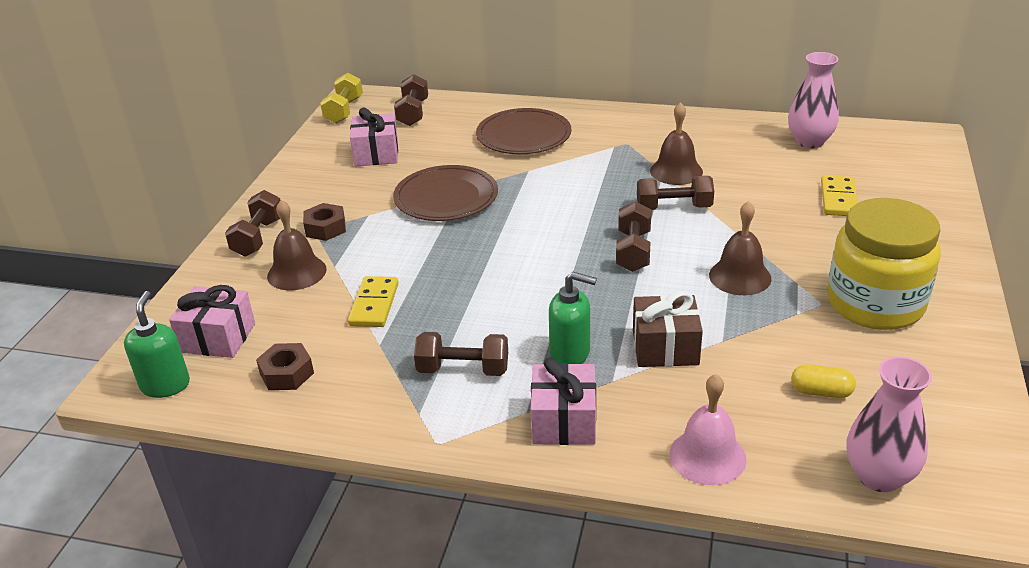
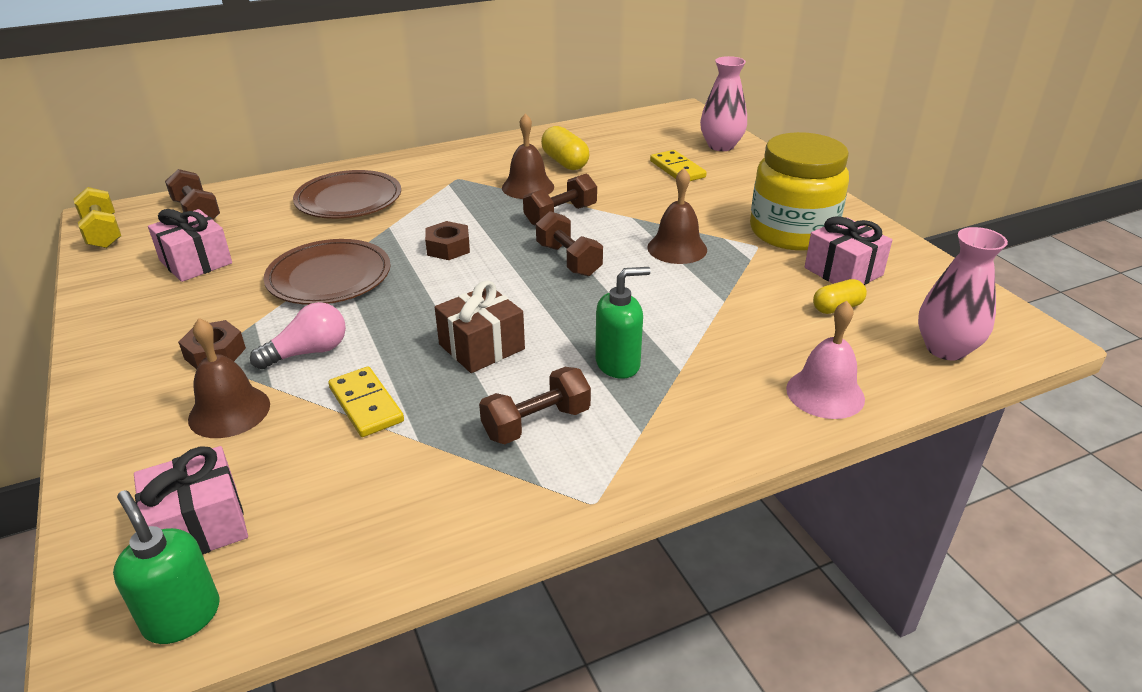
camera: 40 degrees left, 0 degrees up
(258, 237) = (131, 395): brown dumbbell -> none
(287, 373) = (341, 521): brown nut -> brown nut (448, 248)
(377, 251) = (308, 352): none -> pink light bulb
(564, 421) = (683, 423): pink gift -> pink gift (843, 271)
(665, 347) = (689, 325): brown gift -> brown gift (481, 347)
(737, 157) = (565, 162): none -> yellow capsule
(809, 141) = (606, 136): pink vase -> pink vase (721, 146)

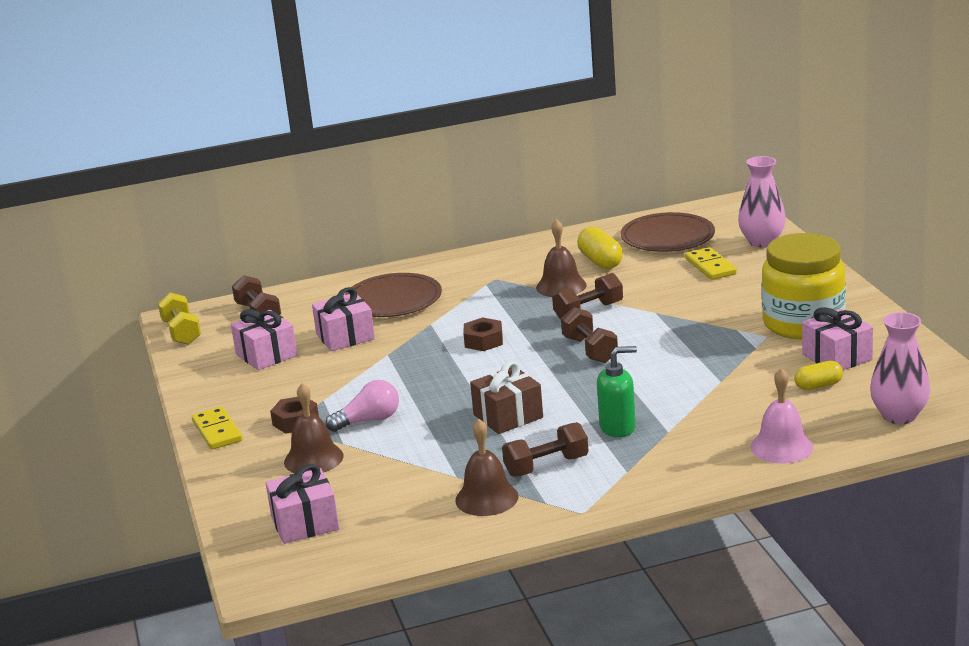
camera: 10 degrees right, 10 degrees down
(182, 616) = (303, 566): green soap dispenser -> none
(291, 241) = (345, 337): none -> pink gift
(329, 277) = (381, 365): brown plate -> brown plate (667, 237)
(366, 405) = (416, 454): yellow domino -> yellow domino (217, 431)
(677, 248) = (690, 339): brown bell -> brown bell (486, 498)

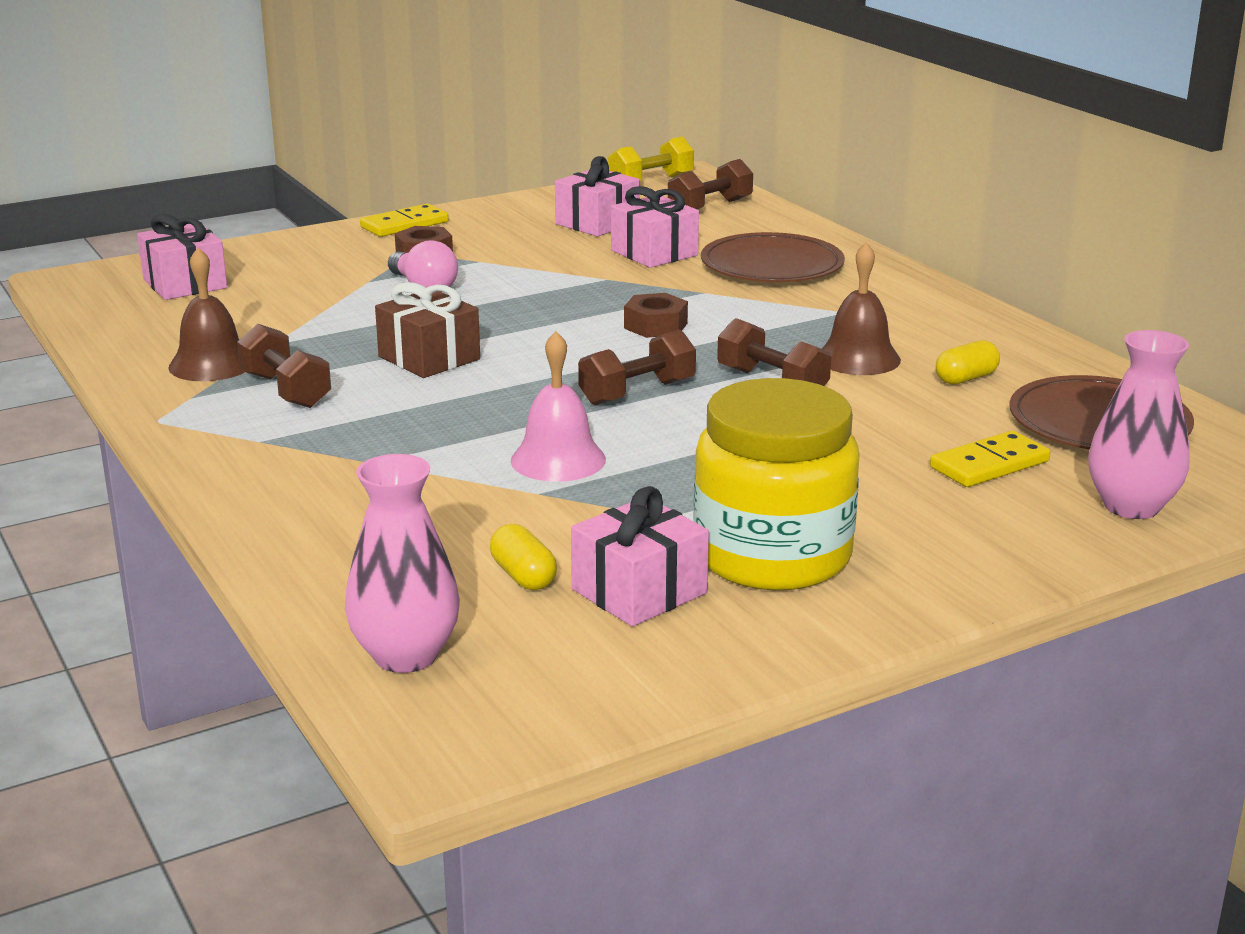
camera: 75 degrees right, 0 degrees up
(313, 459) = (331, 272): brown bell -> none
(600, 261) = (966, 378): yellow capsule -> yellow capsule, size x0.66
(618, 427) = (389, 427): green soap dispenser -> none
(781, 447) = (309, 549): pink bell -> pink bell (558, 460)

